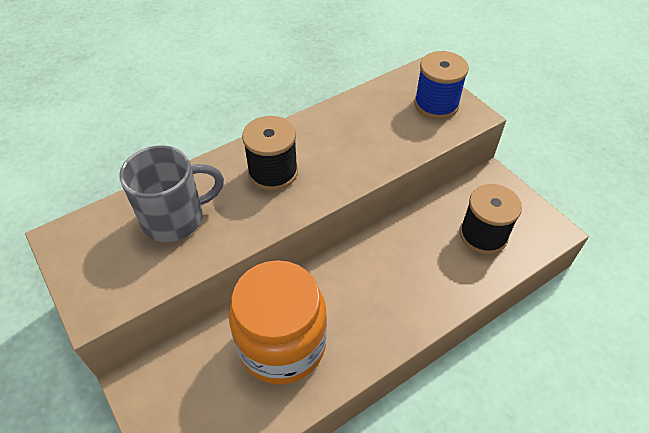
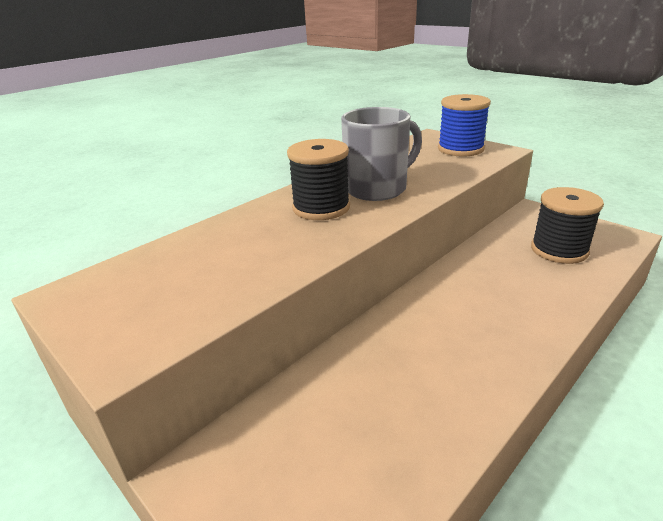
camera: 10 degrees left, 20 degrees down
(175, 218) = (218, 256): grey mug -> grey mug (377, 188)
(282, 344) = (390, 386): orange jar -> none

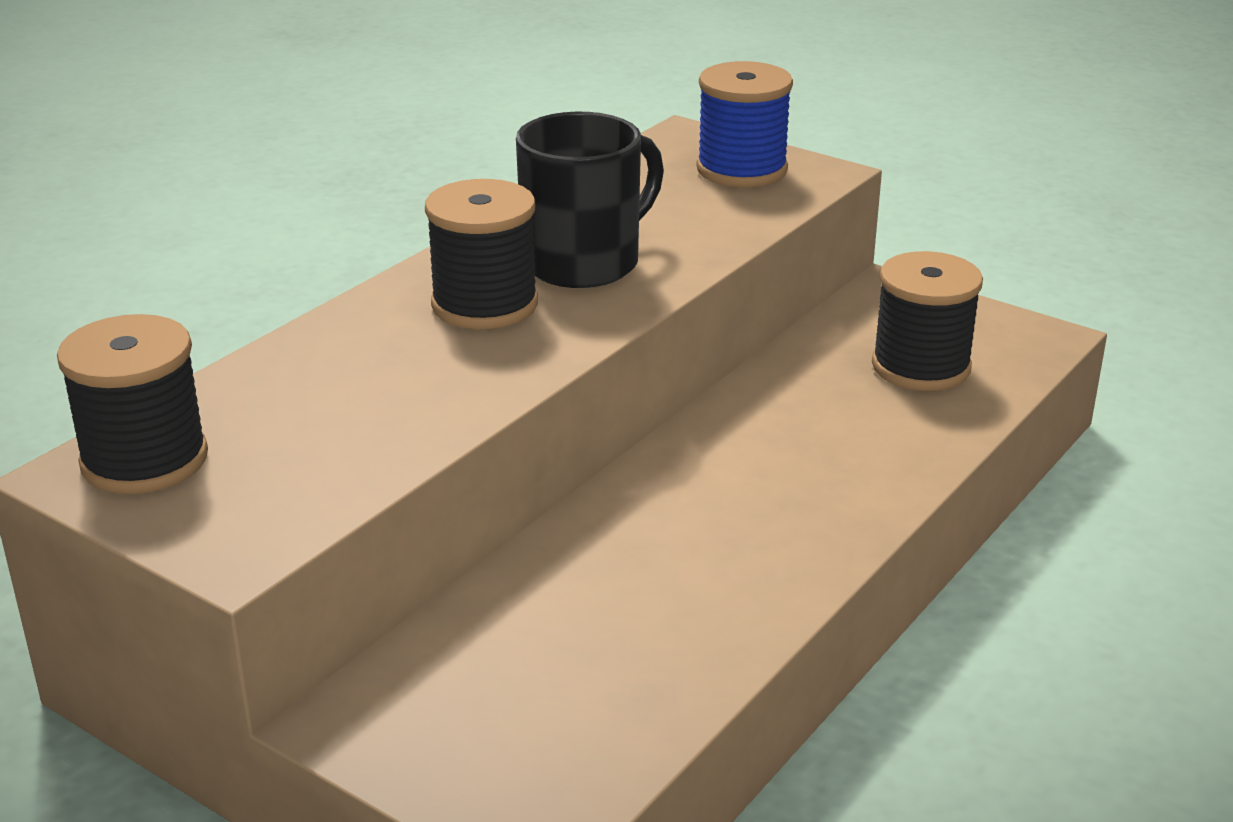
camera: 10 degrees left, 0 degrees up
(102, 288) = (144, 460): none -> black spool
(377, 188) = (584, 262): grey mug -> black mug

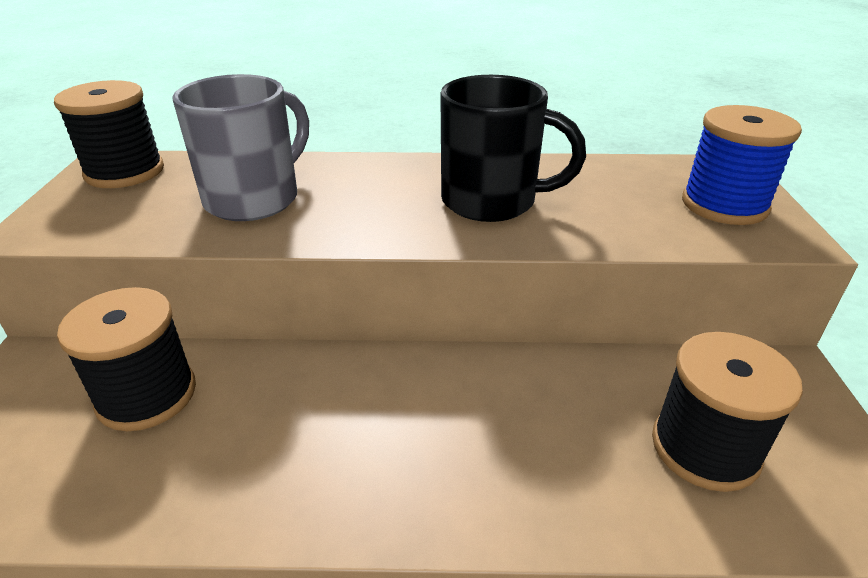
camera: 55 degrees right, 5 degrees up
(377, 386) = (255, 199): none -> grey mug
(485, 304) = (392, 192): black spool -> black spool (147, 395)

